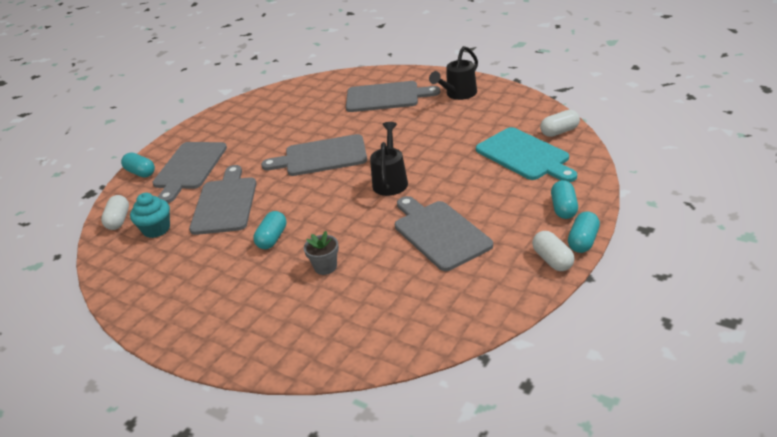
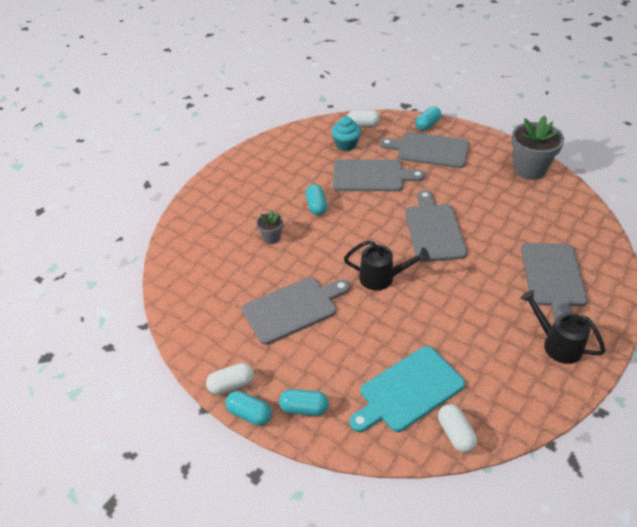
camera: 90 degrees right, 10 degrees up
(239, 111) = (529, 169): none -> grey flower pot
(272, 238) = (316, 206): turquoise capsule -> turquoise capsule turned 60 degrees clockwise

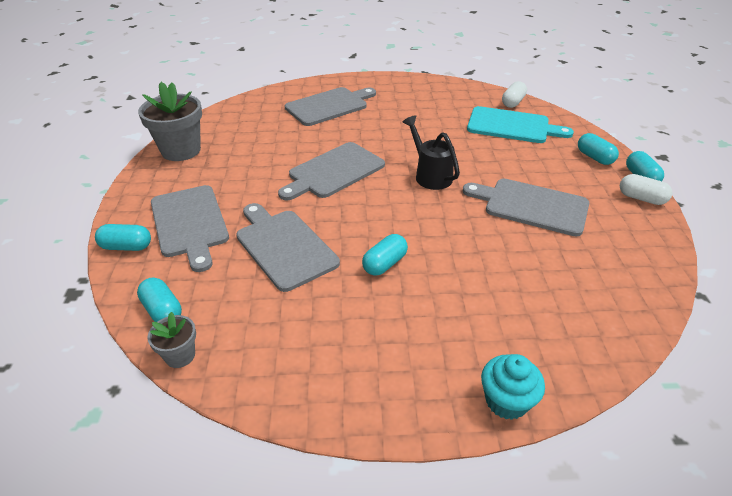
camera: 130 degrees left, 5 degrees down
(271, 237) = (474, 271): grey flower pot -> grey flower pot (180, 355)
(346, 145) = (230, 302): turquoise cupcake -> turquoise cupcake (506, 401)
(362, 125) = (162, 310): white capsule -> turquoise capsule
(557, 344) = (393, 91): black watering can -> none

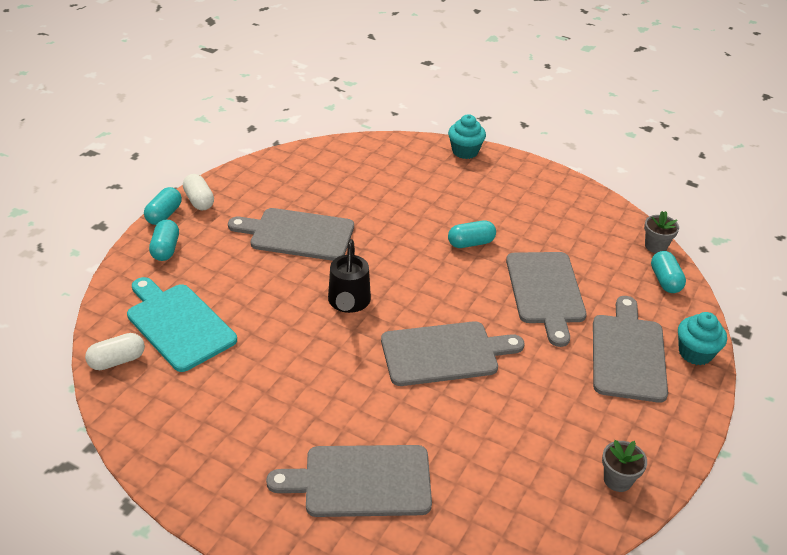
camera: 150 degrees left, 0 degrees up
(126, 247) = (695, 353): turquoise capsule -> turquoise cupcake
(181, 150) = (617, 480): grey flower pot -> grey flower pot, size x0.50
(531, 206) = (297, 234): grey cutting board -> grey cutting board turned 135 degrees clockwise

